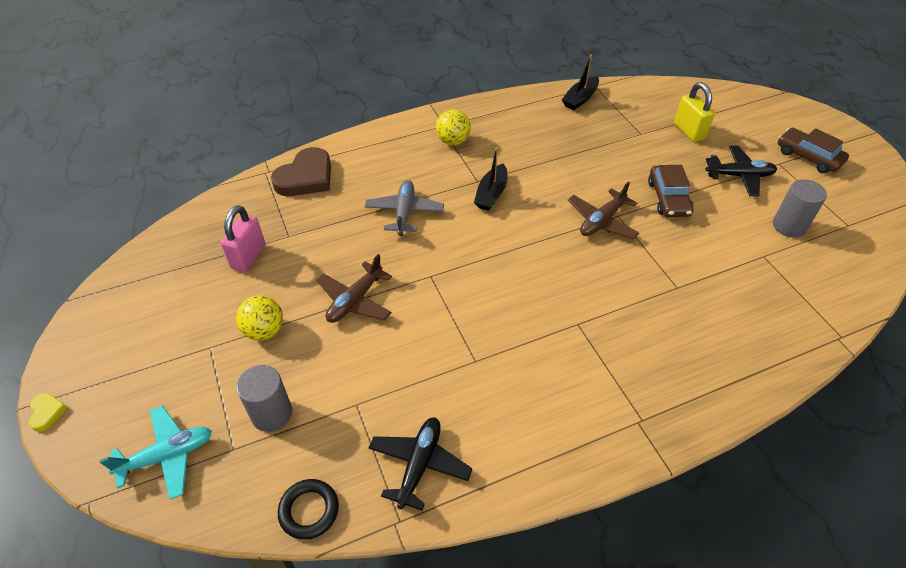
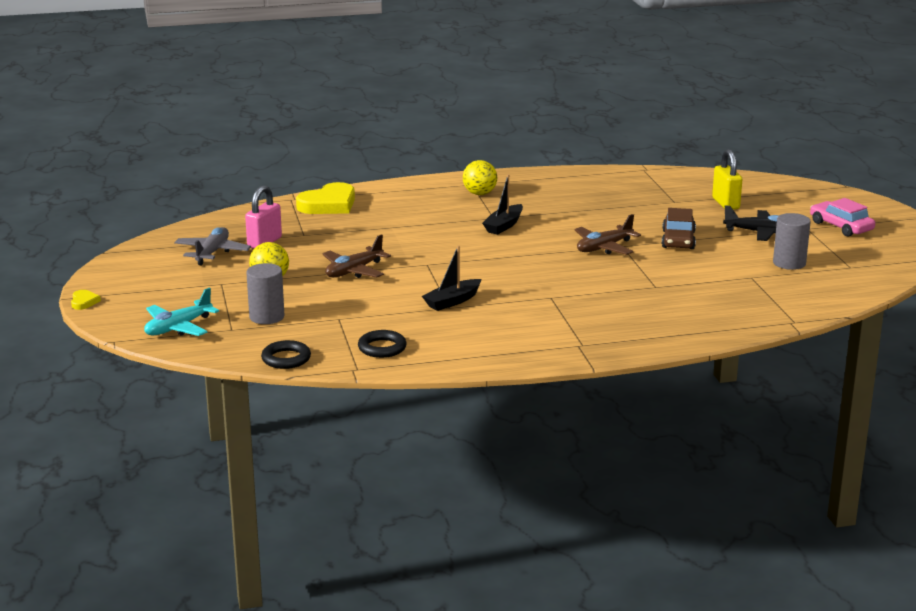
camera: 10 degrees right, 25 degrees down
(167, 456) = (178, 328): turquoise plane -> turquoise plane turned 150 degrees clockwise
(306, 177) = (328, 204): brown heart -> yellow heart
(404, 212) = (416, 230): grey plane -> grey plane (212, 253)
(419, 465) = (382, 348): black plane -> black ring
(580, 99) = (623, 177): black boat -> black boat (452, 301)
(808, 157) = (841, 226): brown car -> pink car

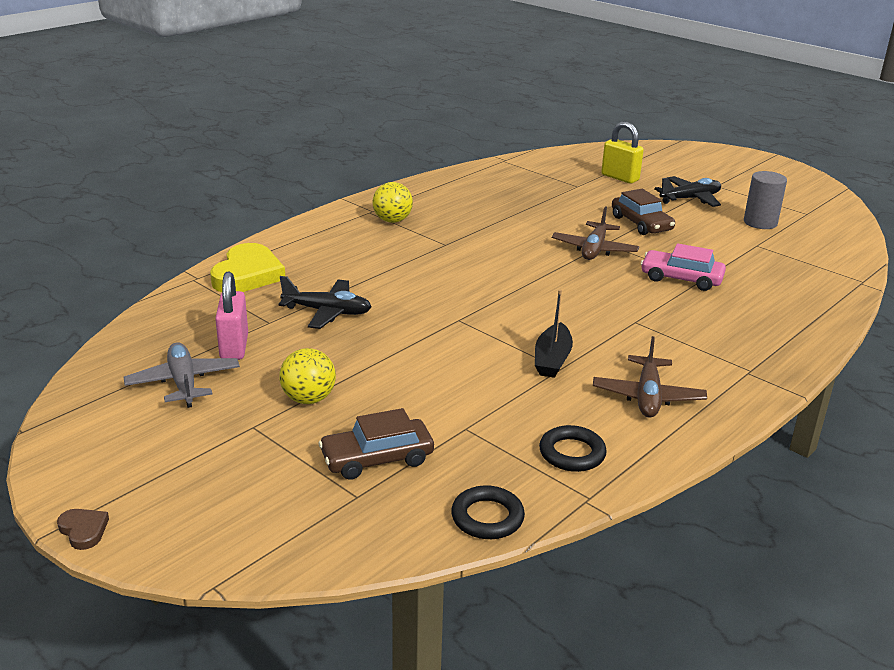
camera: 35 degrees left, 5 degrees up
(84, 302) = (83, 530): yellow heart -> brown heart
(178, 328) = (281, 522): turquoise plane -> none
(267, 317) = (377, 458): grey cylinder -> brown car
(348, 238) = (327, 312): none -> black plane
(354, 271) = (393, 354): brown plane -> brown plane (647, 396)
(504, 226) = (468, 251): black boat -> none
(841, 226) = (737, 177): pink car -> pink car (681, 278)

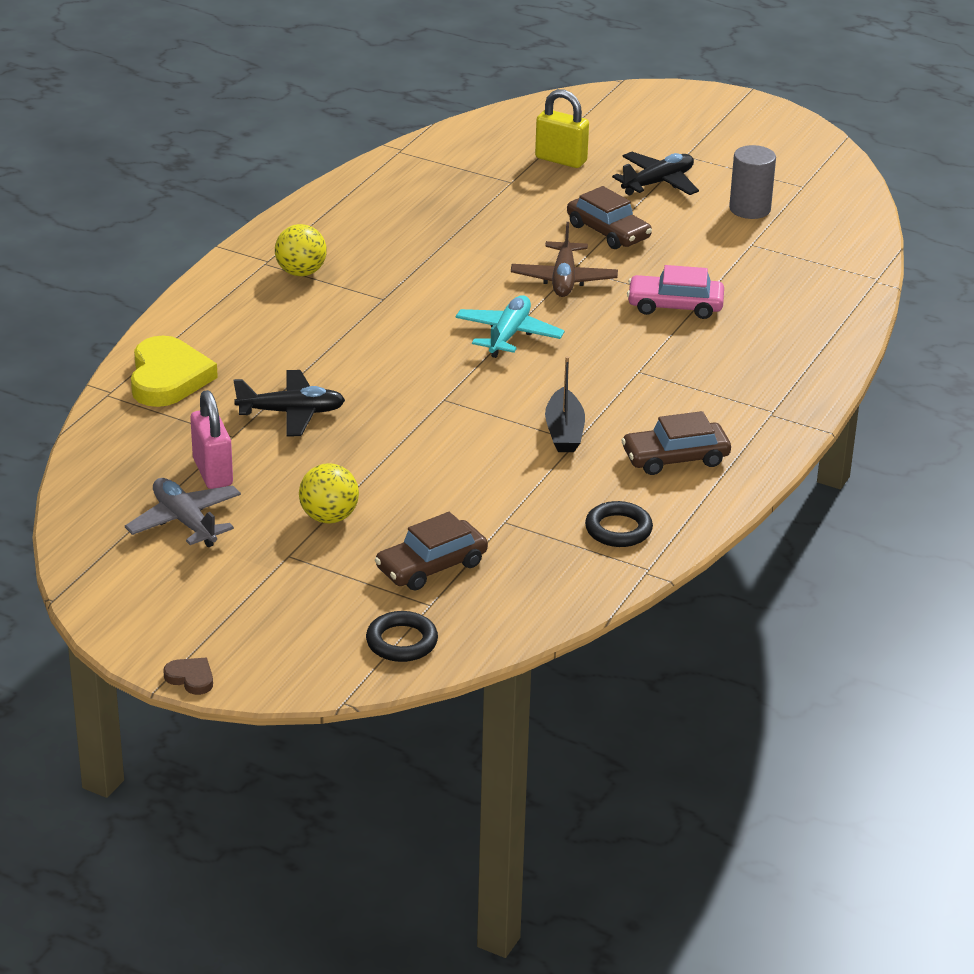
camera: 15 degrees left, 5 degrees up
(487, 517) = (561, 602): black ring -> black ring (401, 642)
(534, 281) = (508, 335): none -> turquoise plane
(647, 396) = (675, 458): brown plane -> brown car

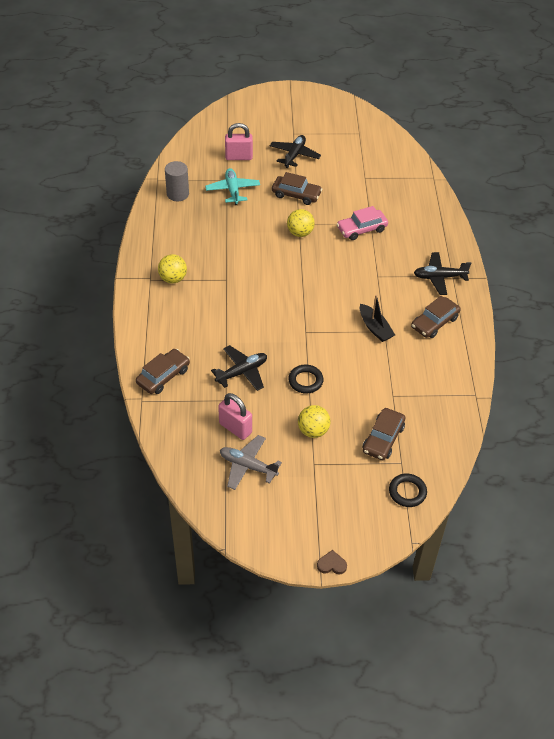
camera: 30 degrees left, 15 degrees up
(168, 378) = (163, 376): yellow heart -> brown car
(508, 335) = (303, 278): turquoise plane -> turquoise plane (233, 190)
(561, 160) = (238, 157): yellow padlock -> pink padlock
(563, 279) = (300, 233): brown plane -> yellow ball
(618, 529) = (445, 377): black ring -> black ring (305, 381)
(746, 406) = (439, 277): none -> black plane
(750, 209) = (347, 156): grey cylinder -> grey cylinder (178, 194)

